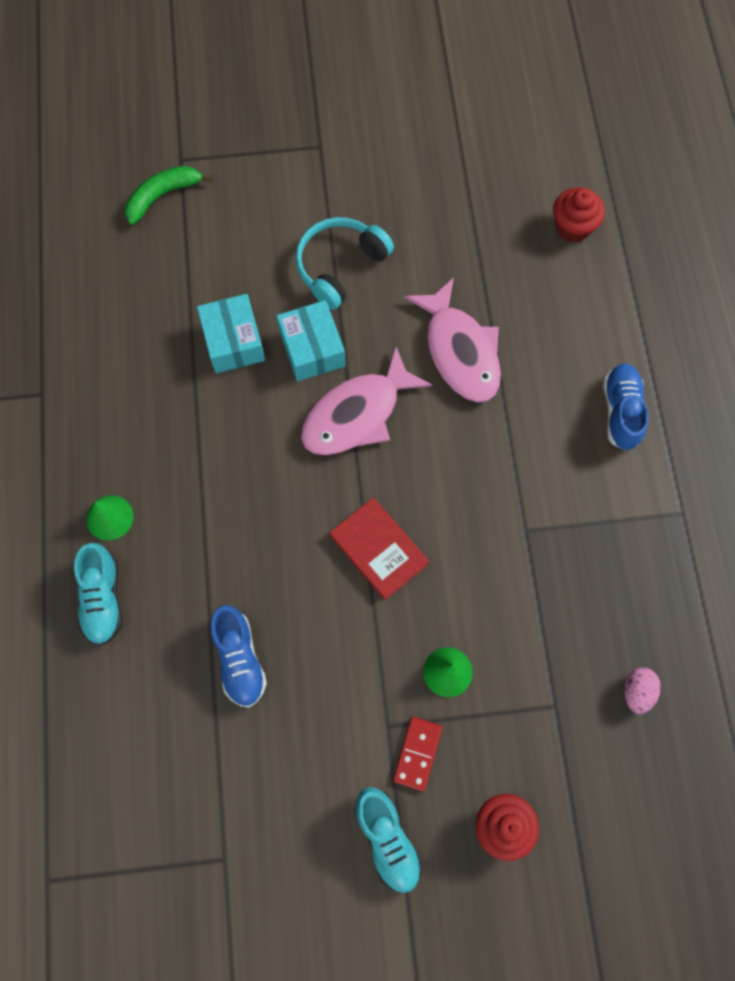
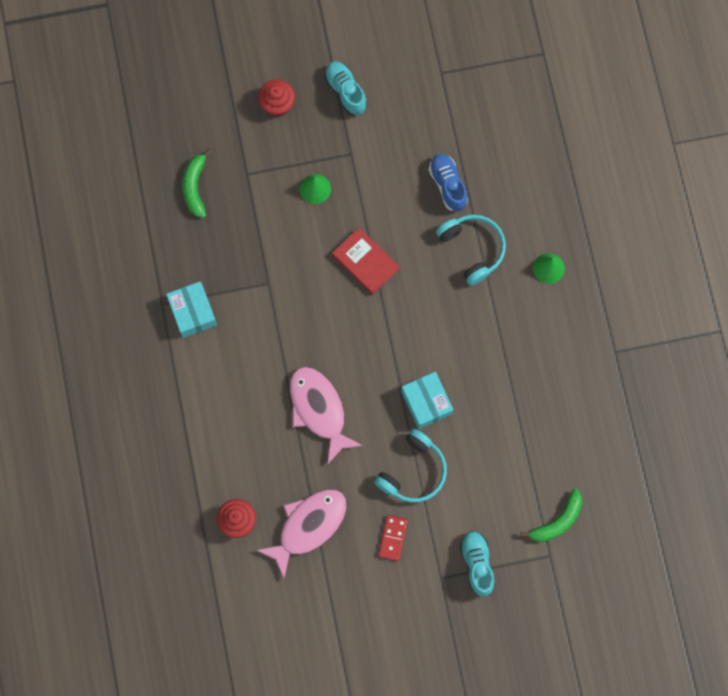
camera: 175 degrees right, 5 degrees up
(103, 599) = (542, 215): turquoise shoe -> turquoise shoe (477, 564)
(217, 555) = (472, 249): none -> turquoise headphones
(233, 341) = (484, 403): turquoise box -> turquoise box (193, 312)
(357, 414) = (389, 355): pink fish -> pink fish (308, 526)
(417, 753) = (331, 139): red domino -> red domino (393, 538)
(621, 411) = (202, 373): blue shoe -> none
(637, 691) = (195, 187): pink egg -> green banana

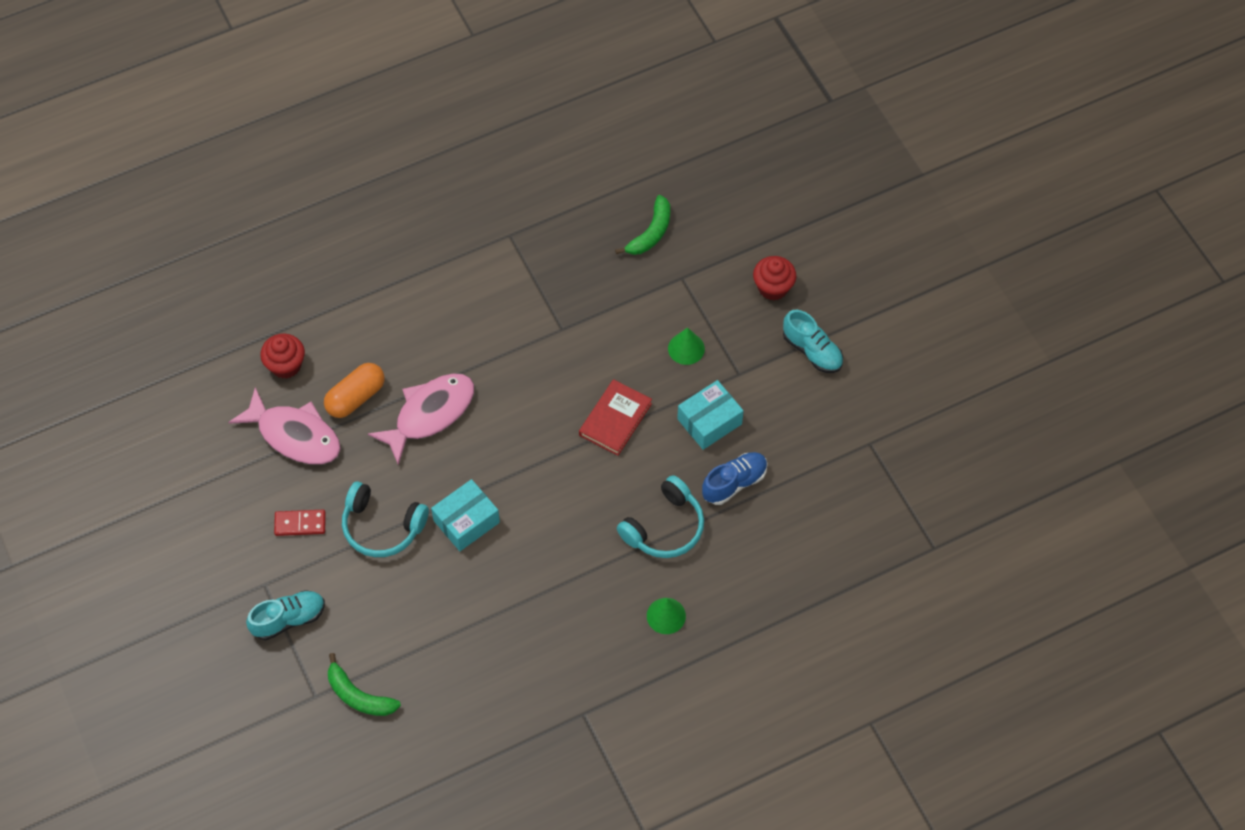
camera: 75 degrees right, 15 degrees down
(193, 312) = (508, 265): turquoise box -> turquoise box (709, 421)
(195, 187) = (651, 233): green banana -> green banana turned 135 degrees clockwise
(286, 468) = (356, 397): none -> orange capsule
(345, 91) = (812, 351): turquoise shoe -> turquoise shoe turned 90 degrees clockwise

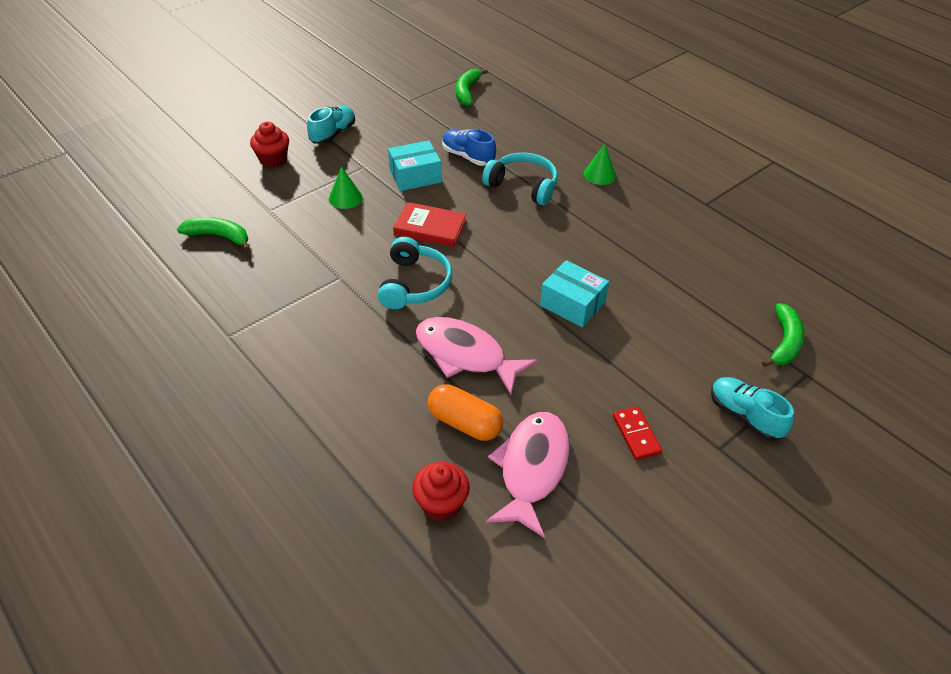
camera: 105 degrees left, 15 degrees down
(382, 526) = (606, 365): turquoise headphones -> turquoise headphones (414, 284)
(709, 421) = (415, 176): turquoise box -> turquoise box turned 60 degrees counterclockwise
(878, 513) = (467, 92): none -> green banana

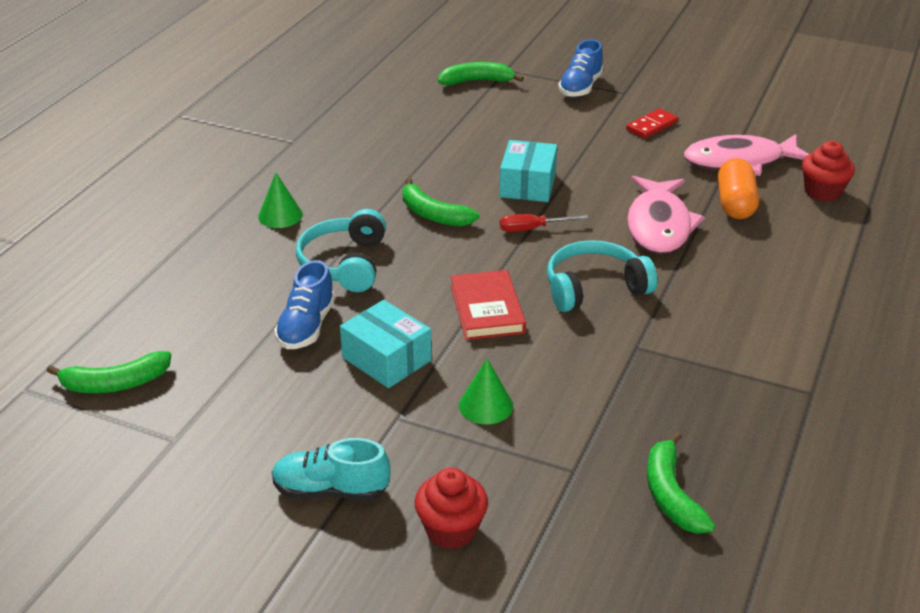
camera: 115 degrees left, 10 degrees down
(508, 282) = (532, 229): none -> red screwdriver
(559, 241) = (433, 214): none -> green banana
(745, 416) = (580, 87): turquoise shoe -> blue shoe

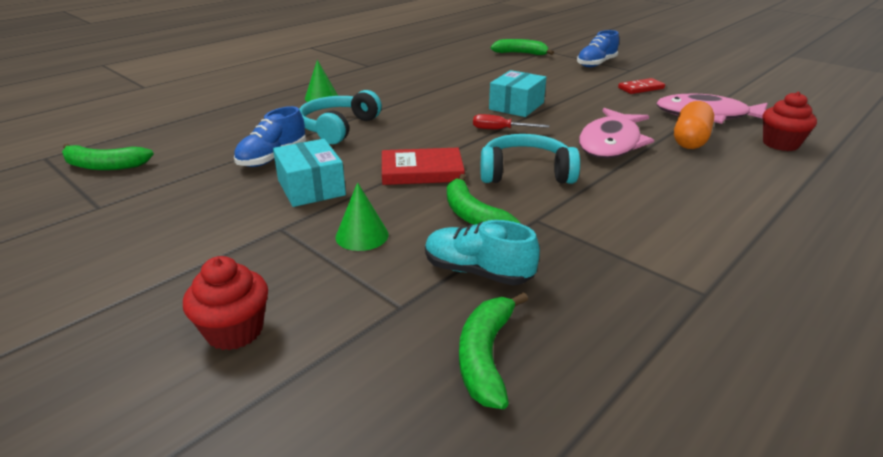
camera: 20 degrees right, 5 degrees down
(331, 490) = (168, 270): turquoise shoe -> turquoise shoe (477, 272)
(433, 214) = (430, 111): green banana -> green banana (473, 215)
(487, 309) = (422, 171): red book -> red book turned 75 degrees clockwise

